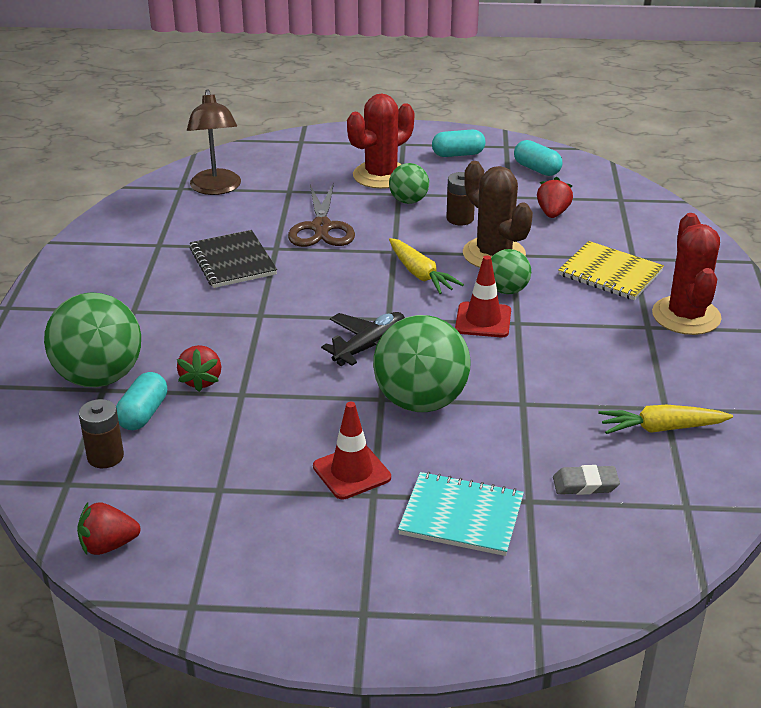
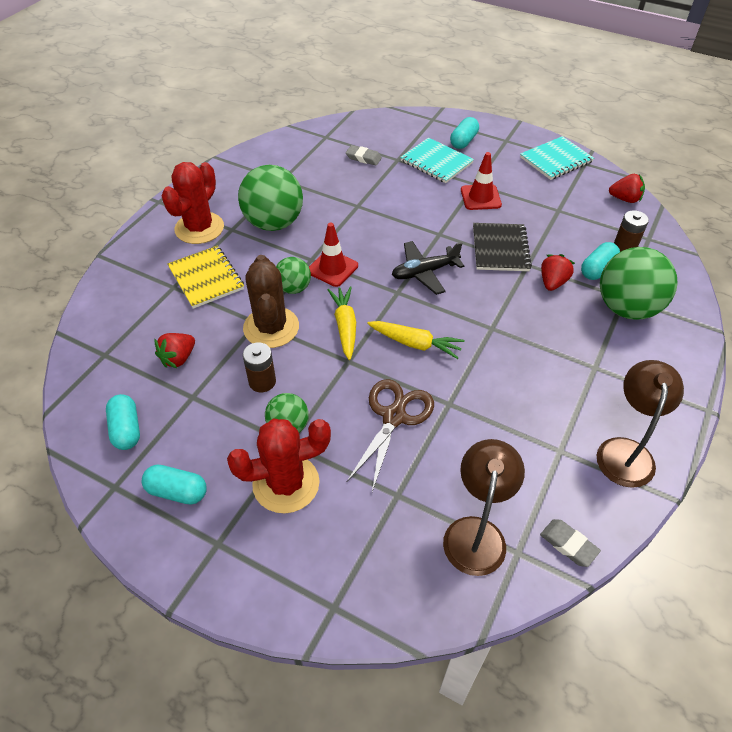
camera: 155 degrees left, 15 degrees up
(96, 258) = (625, 451): none -> brown lamp
(141, 199) = (568, 544): none -> grey eraser
(233, 261) = (494, 398): black notebook -> black notebook (500, 248)
(250, 595) = (556, 160): none -> turquoise notebook
(420, 401) = (416, 224): green ball -> green ball (274, 223)
(442, 581) = (463, 141): none -> turquoise capsule
(661, 428) = (297, 170): yellow carrot -> yellow carrot (415, 343)

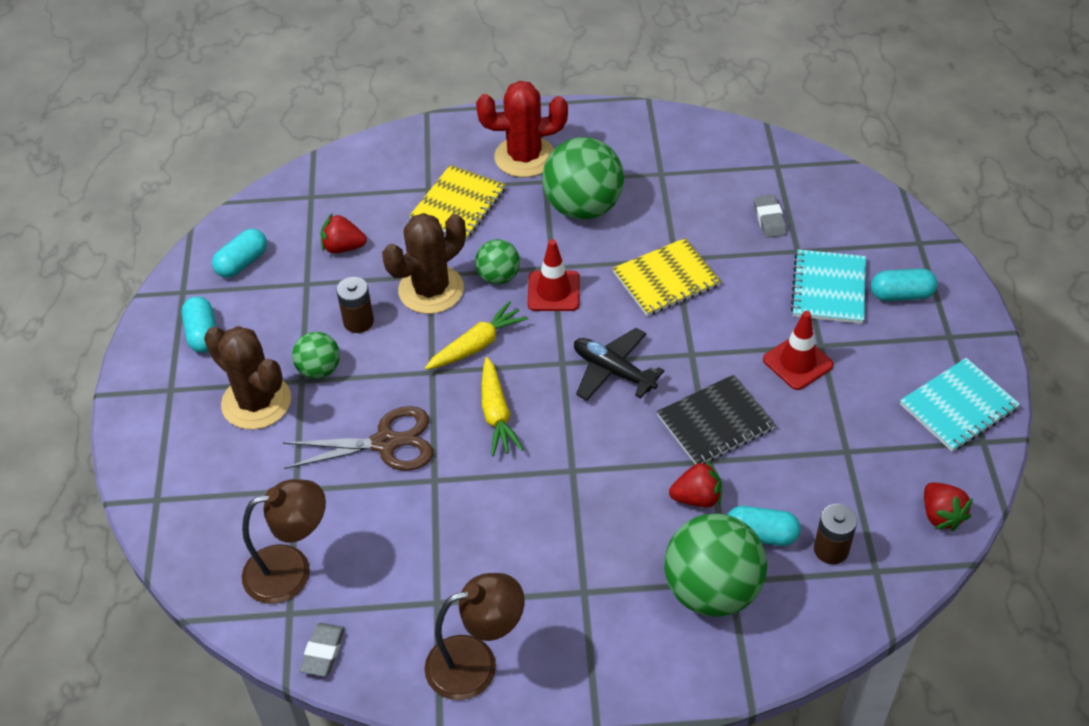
camera: 60 degrees right, 0 degrees up
(286, 483) = (256, 402): red cactus -> brown cactus
(370, 217) = (666, 279): none -> yellow notebook
(556, 160) = (958, 406): turquoise notebook -> turquoise notebook turned 60 degrees counterclockwise

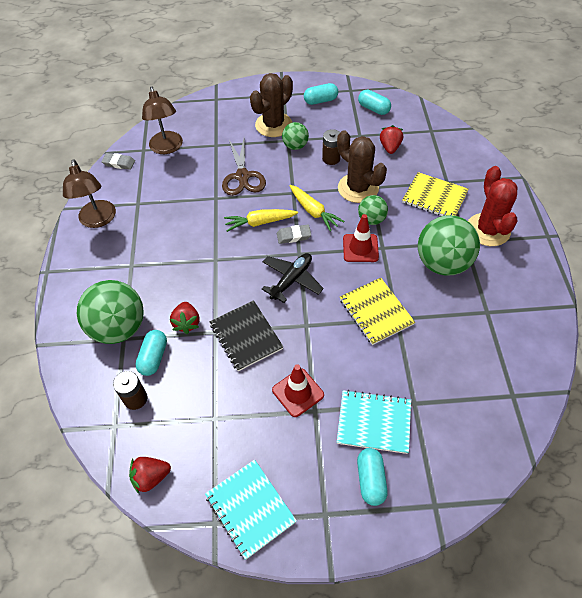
camera: 90 degrees right, 5 degrees up
(769, 219) = (447, 385): grey eraser -> grey eraser (293, 236)

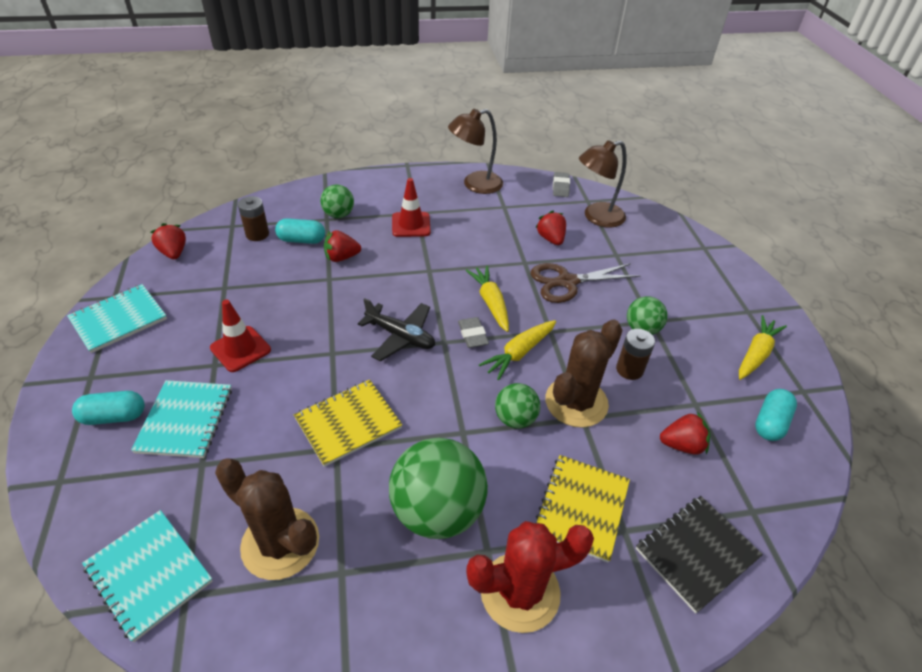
camera: 80 degrees right, 10 degrees down
(119, 328) = (339, 215): green ball -> green ball, size x0.53
(189, 179) = (551, 239): none -> red strawberry
(246, 336) = (320, 302): black notebook -> black notebook (696, 553)
(273, 125) = (677, 305): brown cactus -> brown cactus (280, 543)
(320, 100) = (756, 354): turquoise capsule -> yellow carrot
(360, 248) = (459, 406): red traffic cone -> red traffic cone (411, 225)
(501, 420) = (149, 574): none -> turquoise notebook

